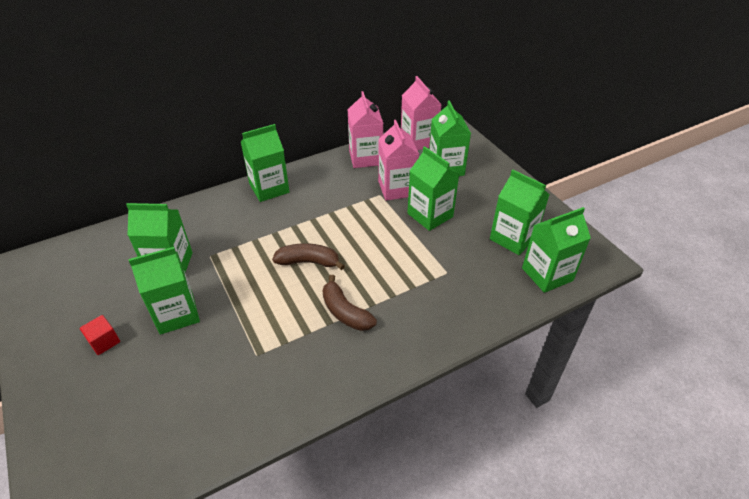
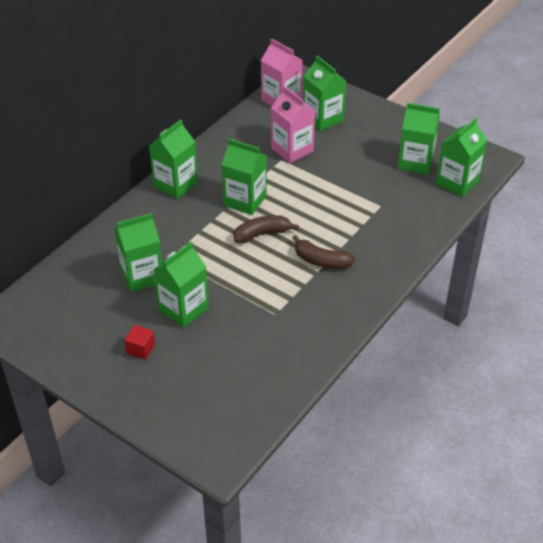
camera: 25 degrees left, 0 degrees up
(365, 158) = (243, 130): pink carton -> none
(430, 215) = (336, 164): green carton -> green carton (245, 201)

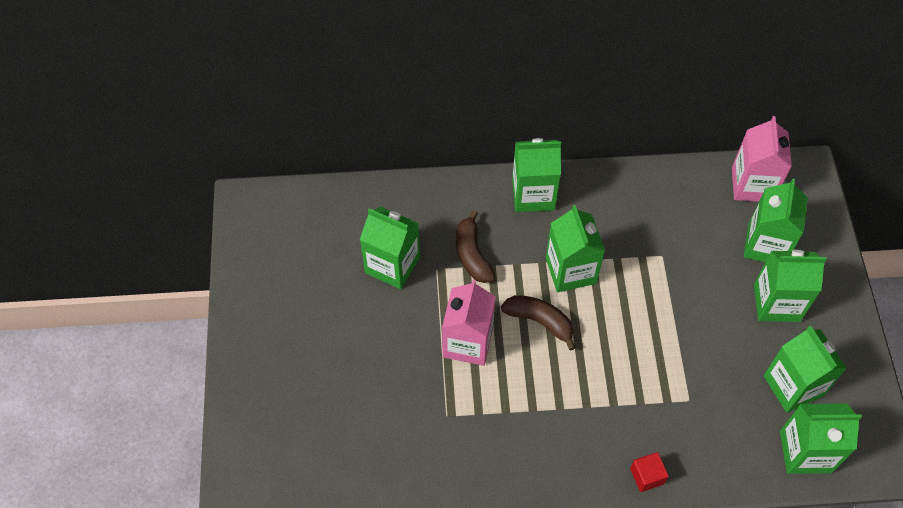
camera: 50 degrees right, 15 degrees up
(140, 349) = (307, 337): red cube -> red cube (647, 476)
(183, 309) = (383, 332): green carton -> green carton (776, 303)
(292, 150) = (687, 254): pink carton -> pink carton (468, 342)
(321, 261) = (554, 403): brown banana -> brown banana (472, 255)

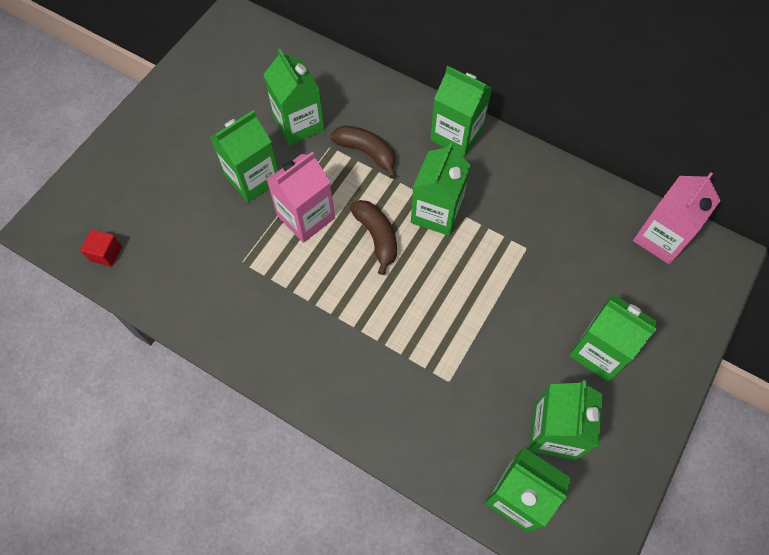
camera: 35 degrees right, 5 degrees up
(472, 255) = (367, 152): brown banana -> brown banana turned 105 degrees clockwise
(647, 476) = (359, 418): red cube -> red cube (106, 253)
(766, 245) = (631, 296): green carton -> green carton (253, 178)

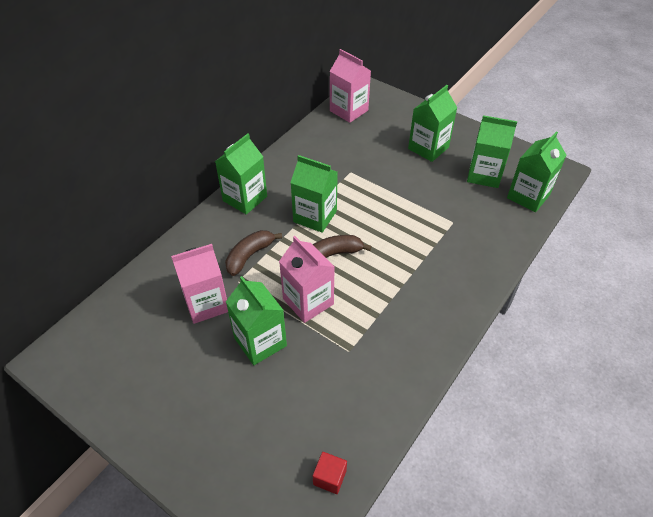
camera: 85 degrees left, 15 degrees down
(299, 124) = (206, 303): green carton -> pink carton

